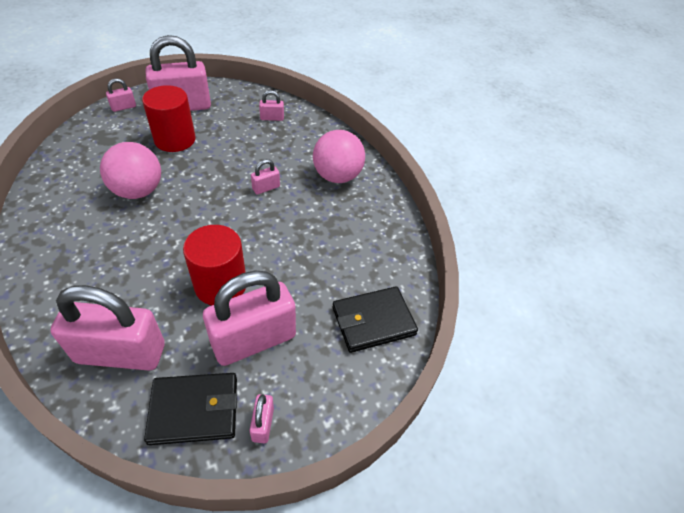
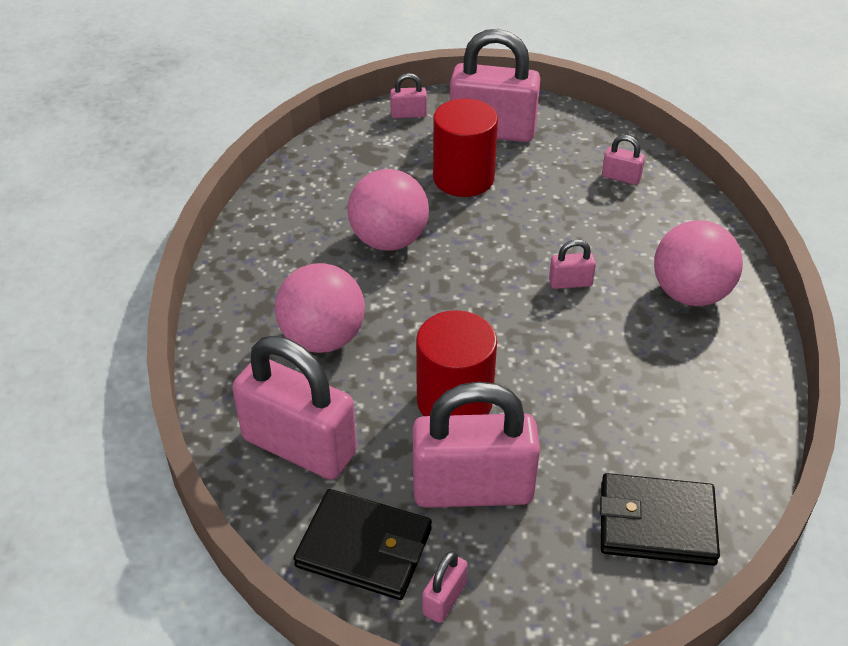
camera: 30 degrees right, 5 degrees down
(113, 270) = (322, 338): none -> pink ball

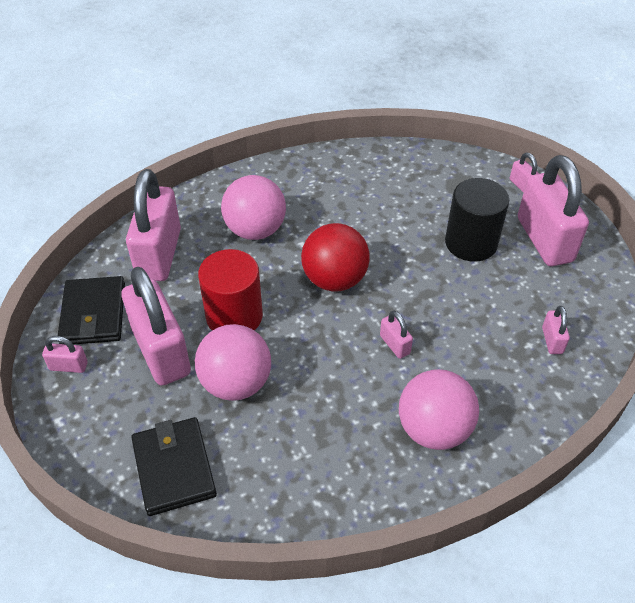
camera: 65 degrees right, 5 degrees up
(389, 240) = (371, 227): pink ball -> pink ball (236, 383)
(450, 296) = (334, 279): none -> red ball
(463, 178) = (471, 243): red cylinder -> black cylinder

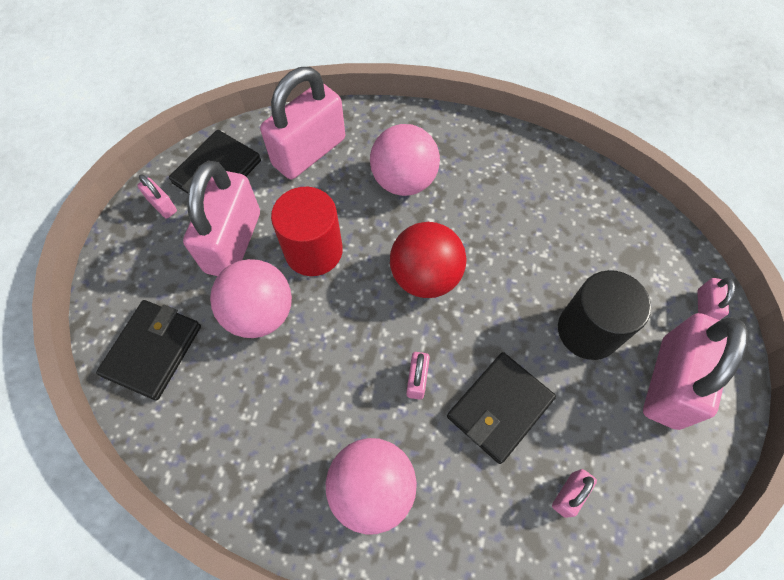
camera: 40 degrees right, 15 degrees up
(464, 323) = (499, 408): none -> black wallet

